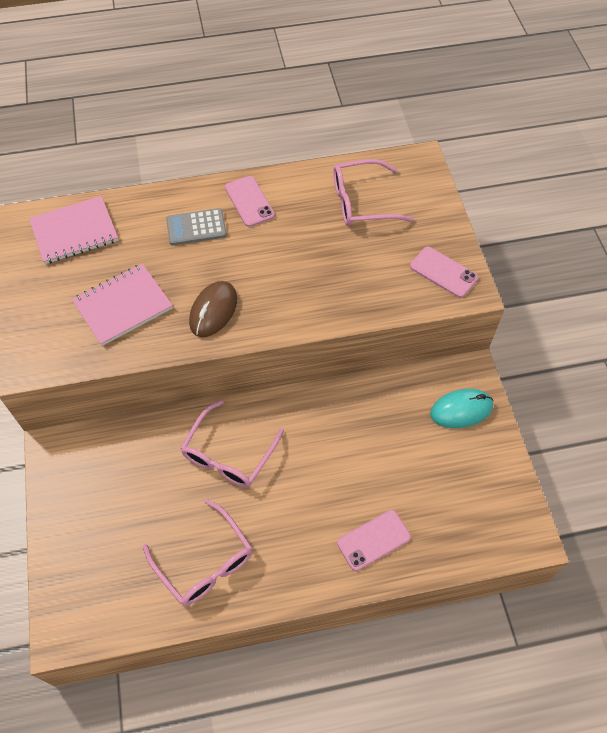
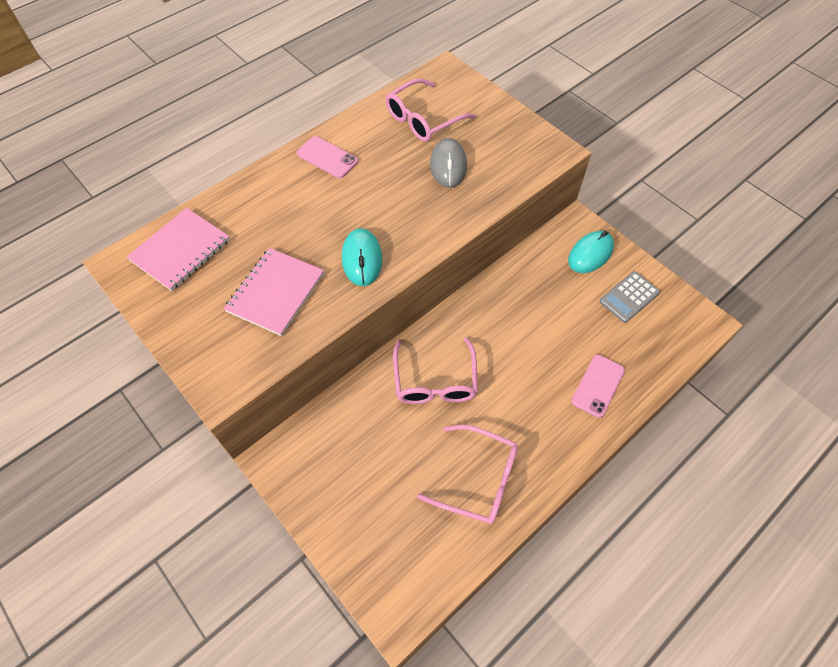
camera: 30 degrees left, 0 degrees up
(196, 227) = (295, 198): grey calculator -> grey calculator (629, 297)
(213, 311) = (362, 259): brown mouse -> turquoise mouse
(353, 258) = (448, 165): none -> grey mouse
(443, 272) = (527, 145): pink phone -> none

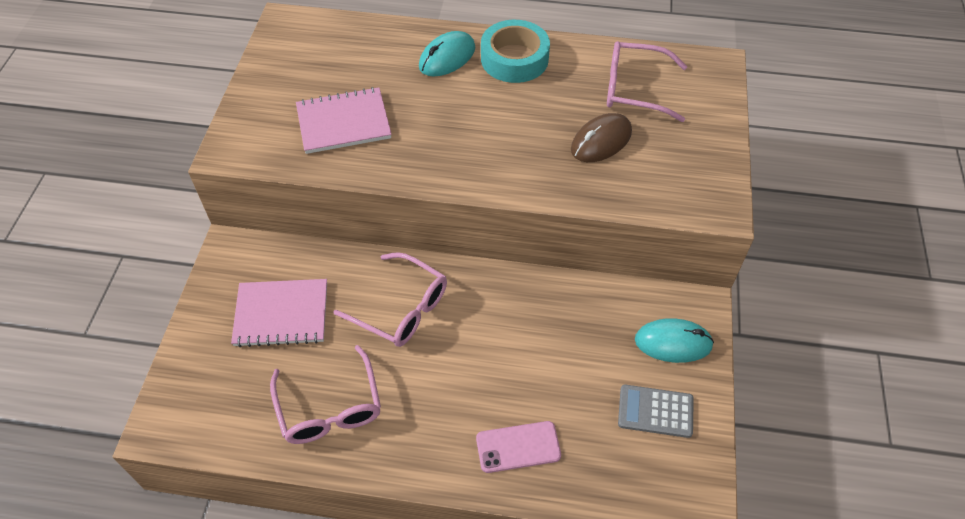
camera: 50 degrees right, 5 degrees down
(180, 250) = (328, 43): pink notebook -> pink notebook (281, 314)
(327, 157) = (514, 59): pink phone -> turquoise tape
(362, 259) = (431, 152): turquoise mouse -> turquoise mouse (447, 57)
(435, 380) = (400, 308): pink glasses -> pink glasses turned 105 degrees counterclockwise
(448, 165) = (601, 141): grey mouse -> brown mouse

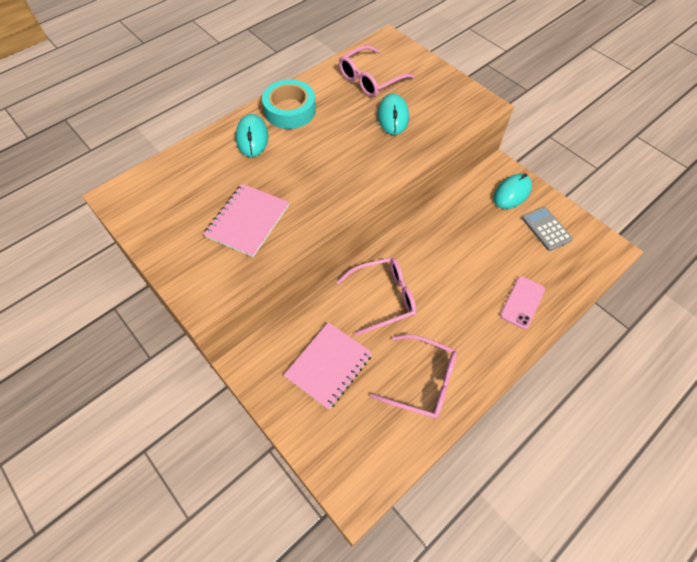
camera: 50 degrees left, 5 degrees up
(601, 141) = (393, 117): brown mouse -> turquoise mouse
(655, 411) = (546, 229): grey calculator -> grey calculator turned 105 degrees clockwise

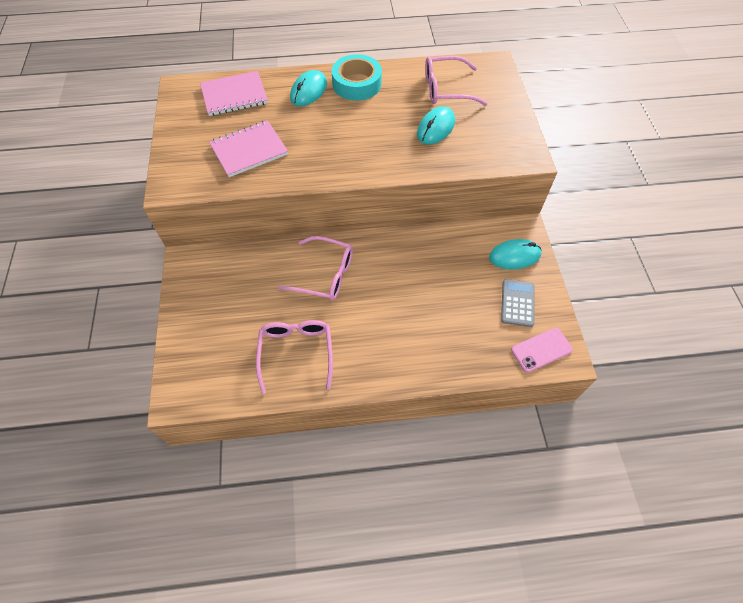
camera: 35 degrees right, 0 degrees up
(328, 365) = (240, 298): pink notebook -> pink notebook (234, 95)
(422, 381) = (296, 353): pink glasses -> pink glasses turned 150 degrees counterclockwise
(522, 302) = (435, 348): pink phone -> pink phone (541, 350)

